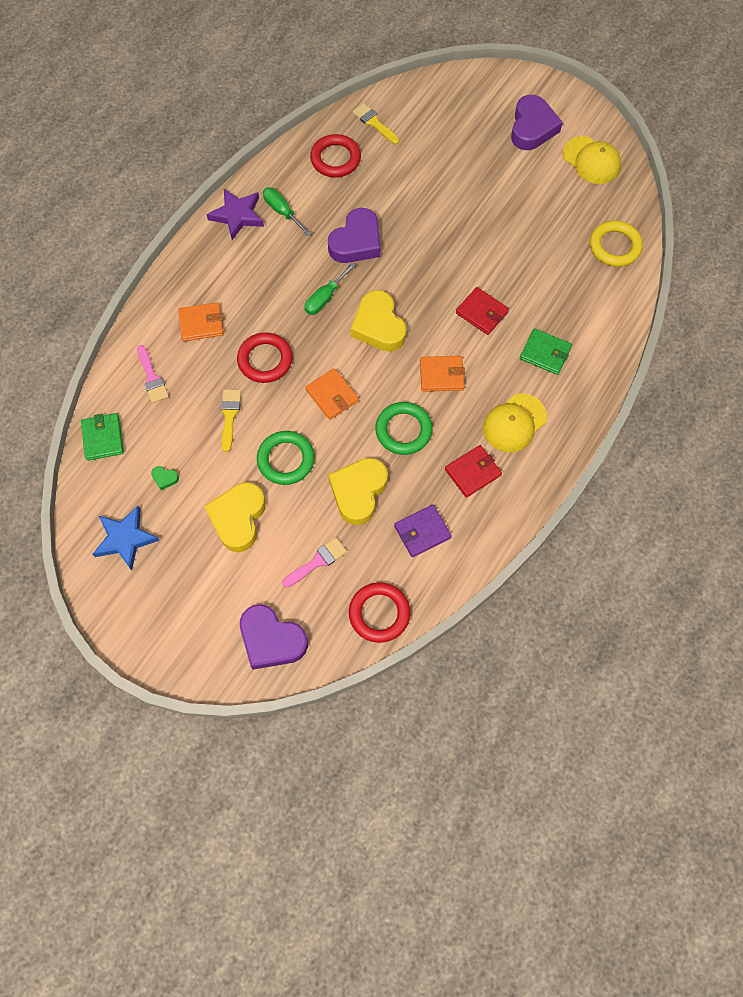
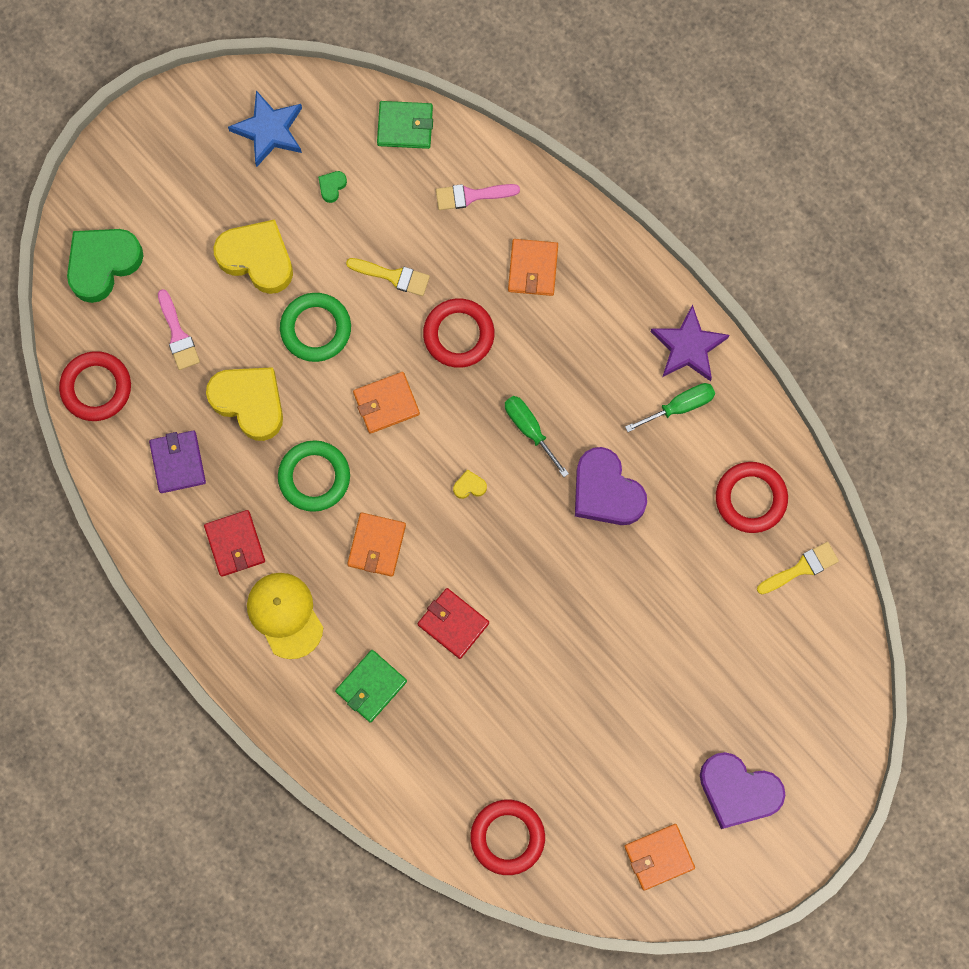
camera: 105 degrees right, 10 degrees up
(271, 640) = (103, 264): purple heart -> green heart
(378, 326) = (469, 486): yellow heart -> yellow heart, size x0.40
(482, 312) = (453, 623): red wallet -> red wallet turned 75 degrees clockwise
(591, 160) = (659, 857): yellow cap -> orange wallet
(614, 246) = (507, 837): yellow ring -> red ring

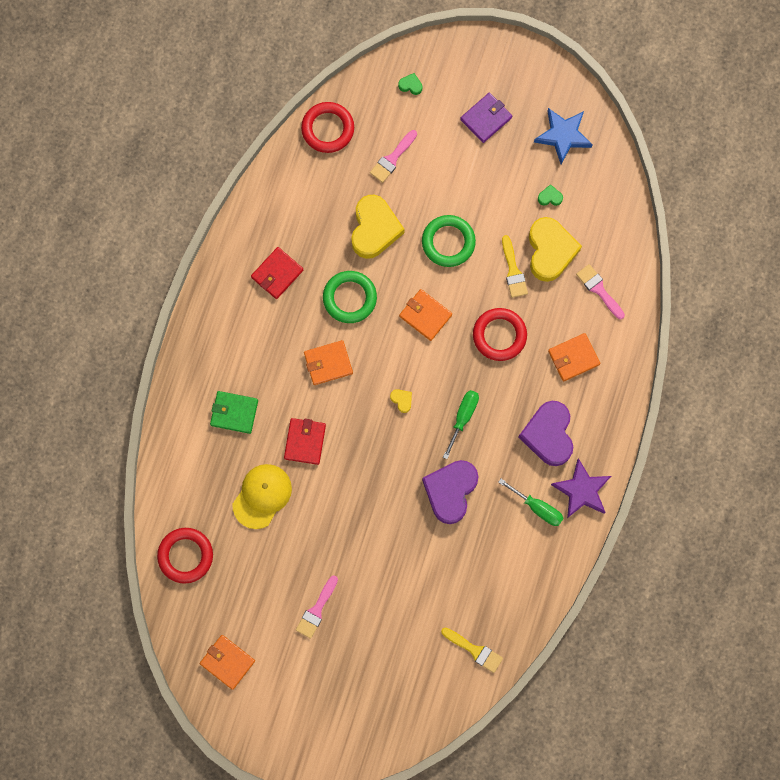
camera: 60 degrees right, 0 degrees up
(103, 264) = (410, 85): green heart -> green heart, size x0.40
(178, 462) = (309, 207): purple wallet -> purple wallet (486, 118)
(257, 258) = (472, 178): yellow heart -> yellow heart (550, 251)
(285, 615) = (249, 332): yellow cap -> yellow cap (262, 496)
(405, 126) = (620, 220): green wallet -> none
(656, 720) = (316, 610): none -> pink brush
(738, 791) = (300, 690): purple heart -> purple heart (548, 434)
(750, 498) = (502, 590): red ring -> none

